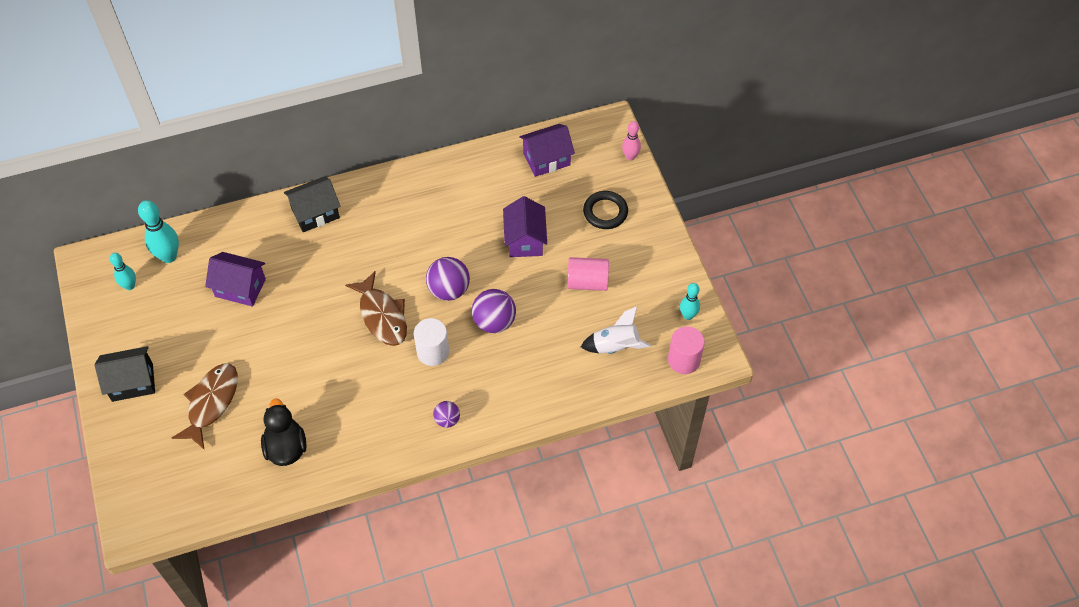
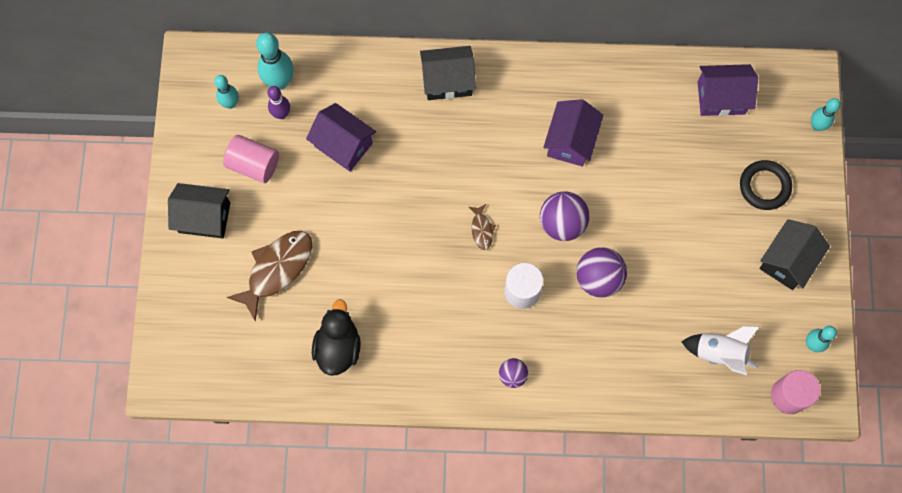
camera: 20 degrees right, 15 degrees up
(178, 280) = (281, 114): none -> purple bowling pin
(382, 316) = (481, 230): brown fish -> brown fish, size x0.48
(525, 240) = (664, 190): purple house -> purple house (570, 141)
(587, 282) = (715, 265): pink cylinder -> pink cylinder (253, 164)
(630, 156) = (817, 126): pink bowling pin -> turquoise bowling pin
(644, 260) = (787, 261): none -> black house

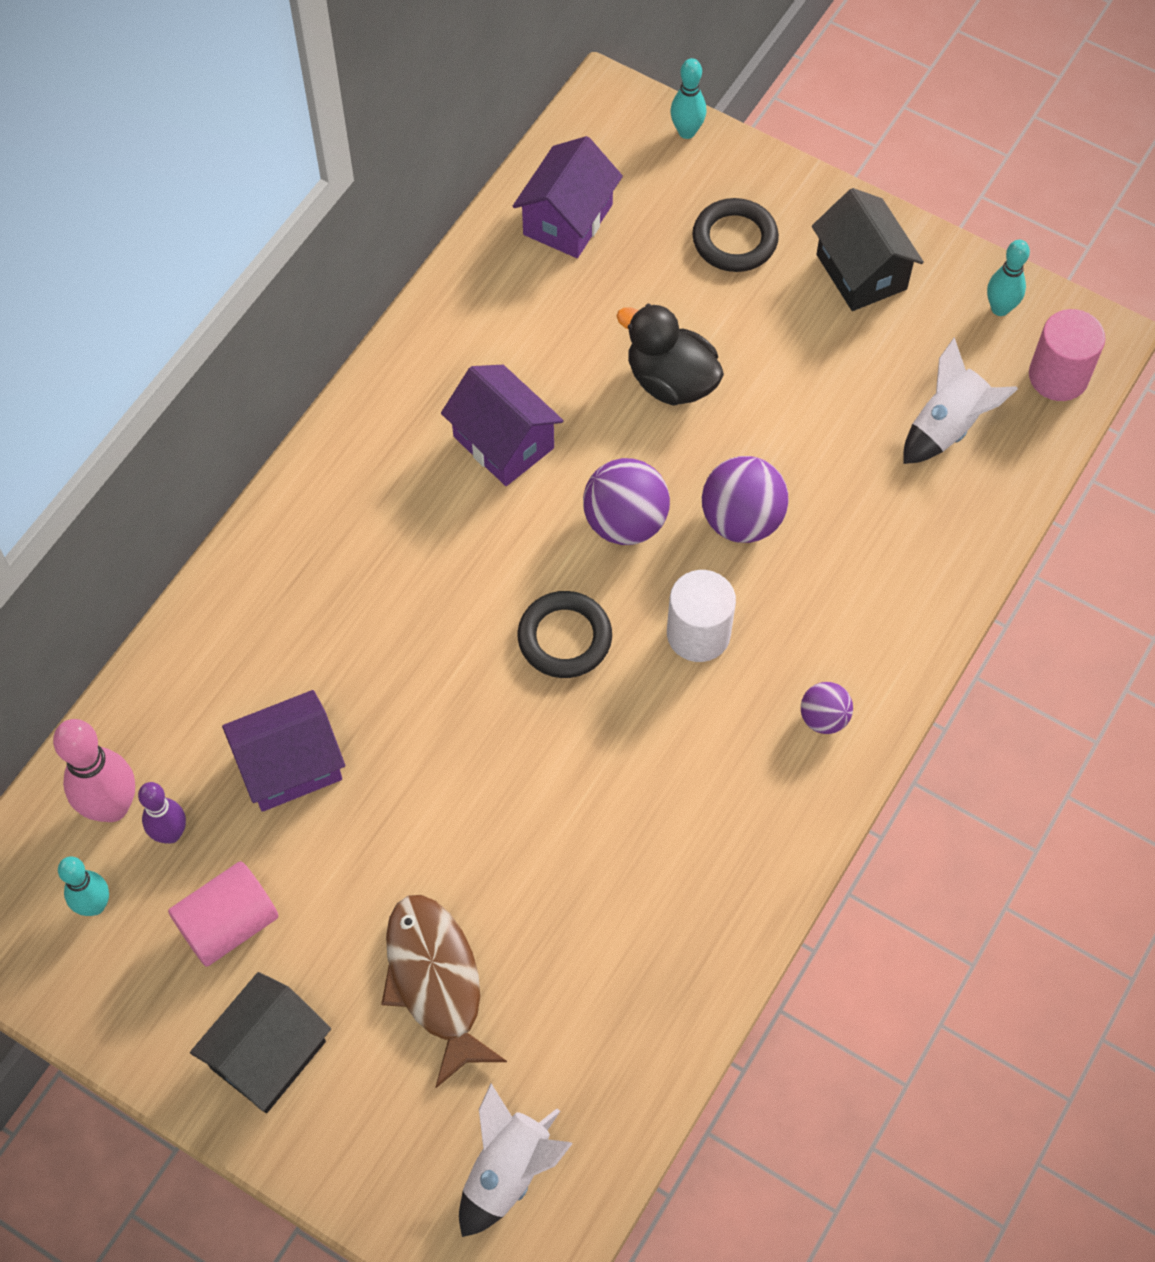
camera: 60 degrees left, 10 degrees down
(208, 350) = (508, 1171): none -> white rocket
(280, 81) = (112, 807): turquoise bowling pin -> pink bowling pin
(338, 347) = (627, 953): black duck -> black duck (671, 381)
(447, 81) = (290, 557): black house -> none
(481, 230) = (564, 638): brown fish -> black ring

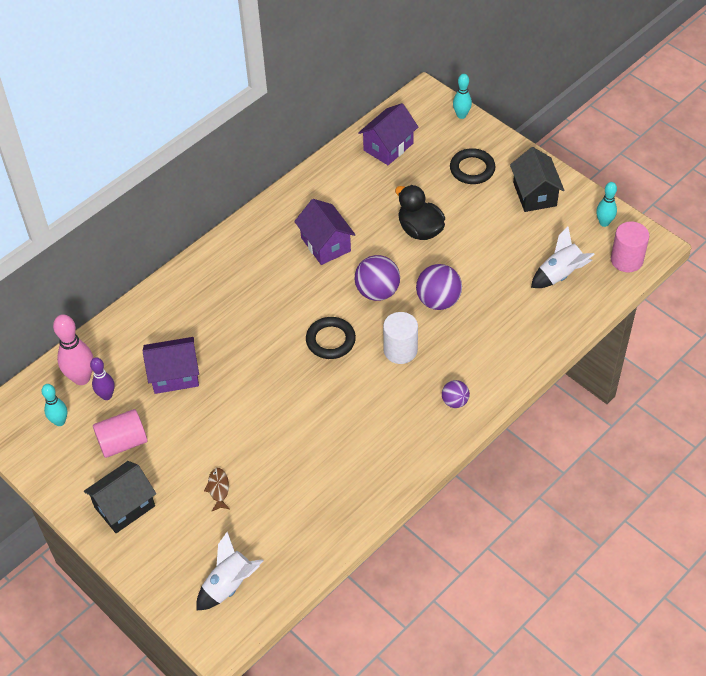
camera: 15 degrees right, 10 degrees down
(436, 982) = (218, 489): brown fish -> brown fish, size x0.48

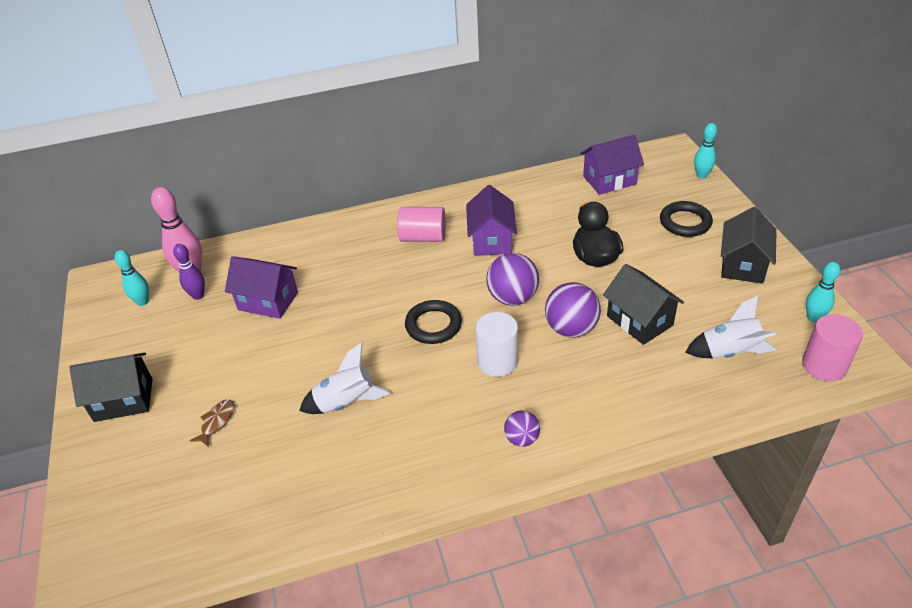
camera: 30 degrees right, 10 degrees down
(123, 442) = (174, 341): pink cylinder -> pink cylinder (423, 237)
(229, 585) = (142, 528): white rocket -> white rocket (346, 402)
(484, 273) = (639, 321): none -> black house

